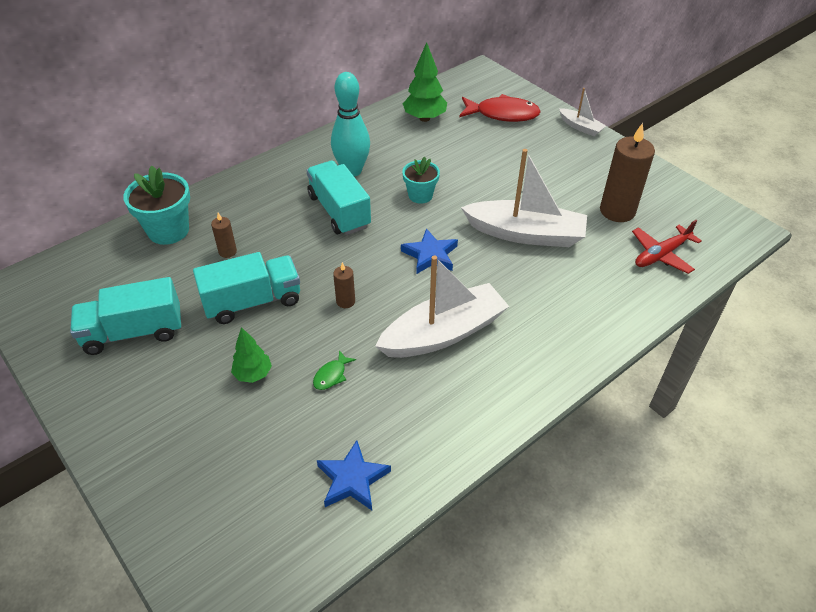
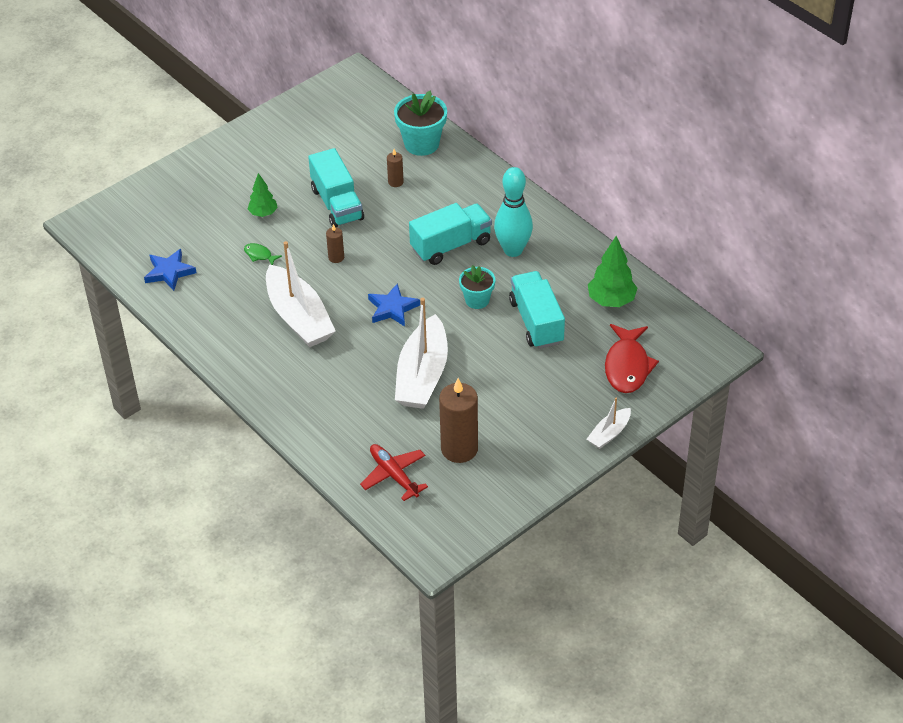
camera: 90 degrees right, 0 degrees up
(133, 332) = (307, 146): turquoise truck -> turquoise truck (536, 322)

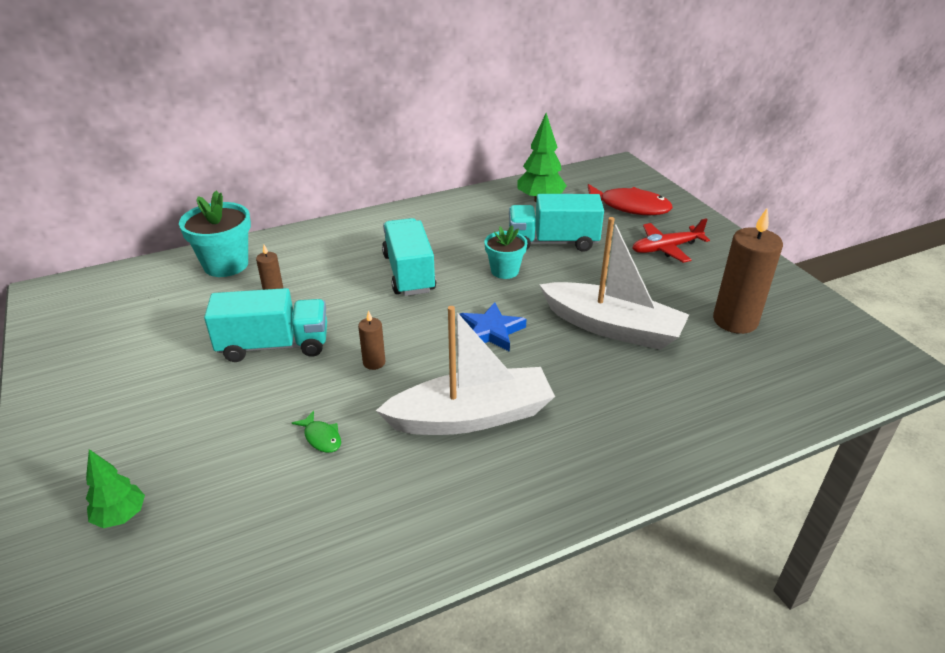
camera: 75 degrees left, 10 degrees down
(169, 272) = (288, 562): blue star -> none
(259, 255) = (321, 437): green fish -> green fish turned 90 degrees counterclockwise
(263, 213) = (236, 419): green tree -> green tree (121, 516)
(394, 475) = (779, 377): red plane -> red plane (666, 248)
(513, 250) = (440, 237): turquoise bowling pin -> none
(609, 434) = (717, 230): white boat -> none

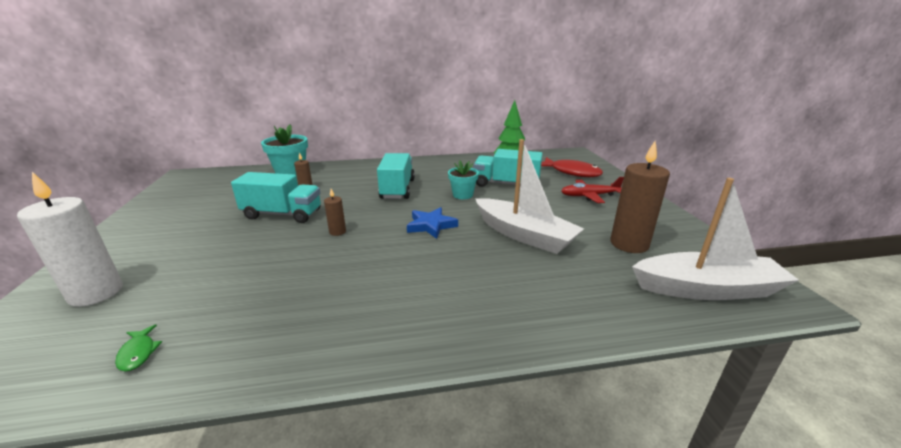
camera: 15 degrees right, 10 degrees down
(121, 516) = (96, 293): green tree -> white candle
(321, 437) = (266, 269): green fish -> green fish (138, 353)
(471, 416) = (381, 273): white boat -> white boat (706, 289)

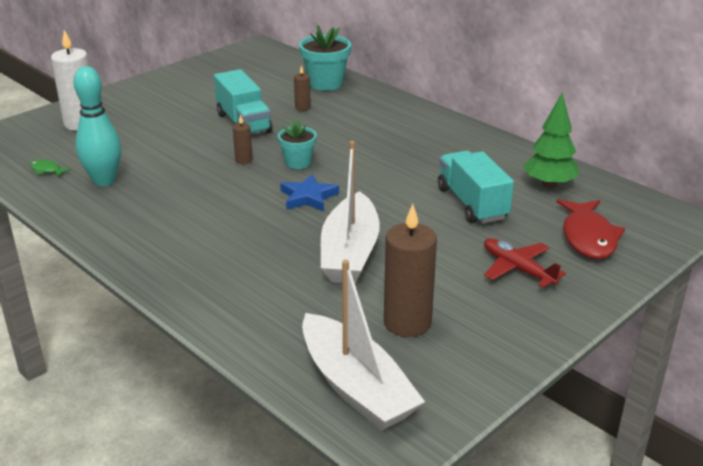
camera: 55 degrees right, 5 degrees up
(138, 353) = (47, 170): green fish -> green fish turned 90 degrees clockwise
(241, 315) = (104, 181): none -> turquoise bowling pin
(397, 189) = (365, 148): turquoise truck -> none
(462, 195) = (402, 188): turquoise flower pot -> turquoise flower pot (298, 163)

